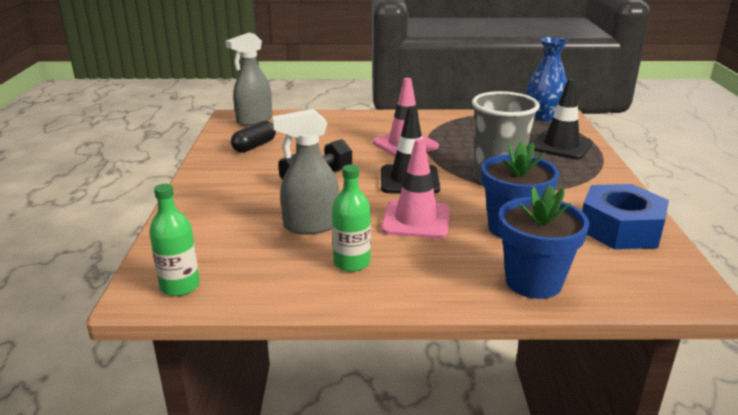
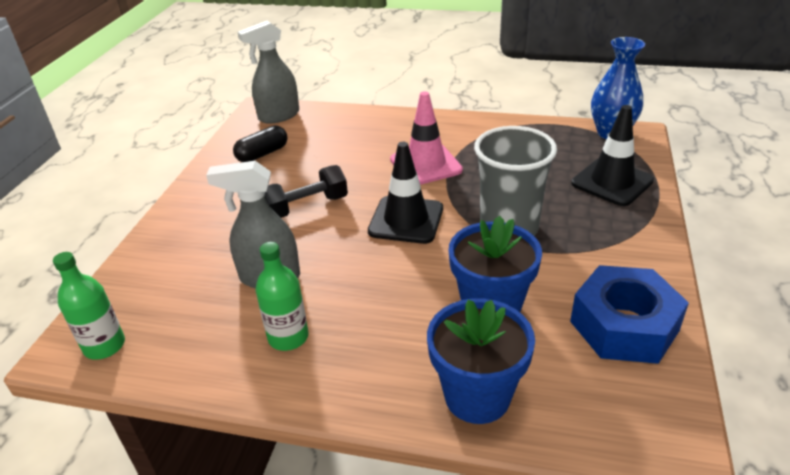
camera: 15 degrees right, 10 degrees up
(416, 220) = (386, 282): pink traffic cone -> none

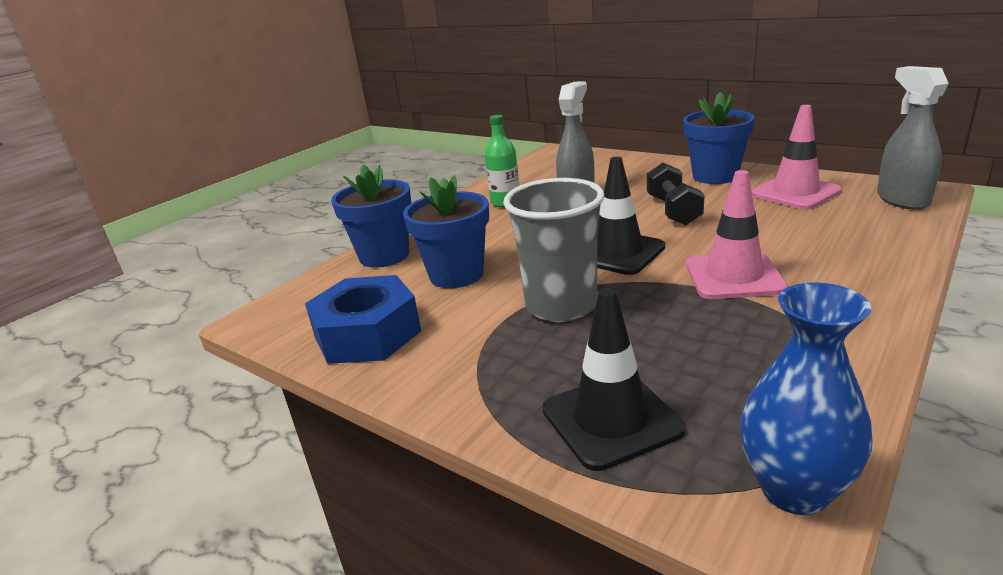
camera: 115 degrees right, 10 degrees down
(104, 346) = (549, 158): green bottle -> none
(213, 196) = (715, 176): none -> blue flower pot
(262, 154) = (795, 193): black capsule -> pink traffic cone

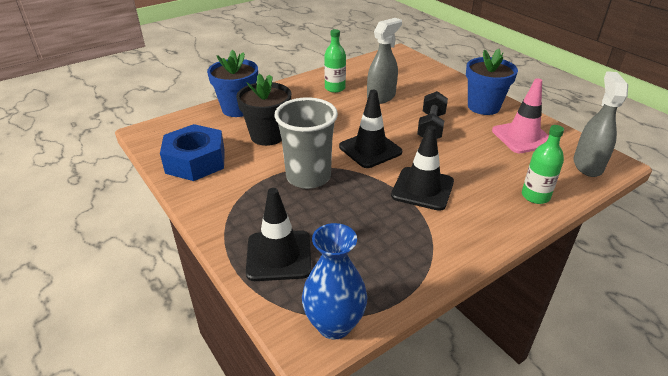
camera: 15 degrees right, 10 degrees up
(456, 275) = (268, 136): blue flower pot -> black flower pot
(733, 276) = (422, 189): pink traffic cone -> black traffic cone
(882, 245) = (535, 196): none -> green bottle

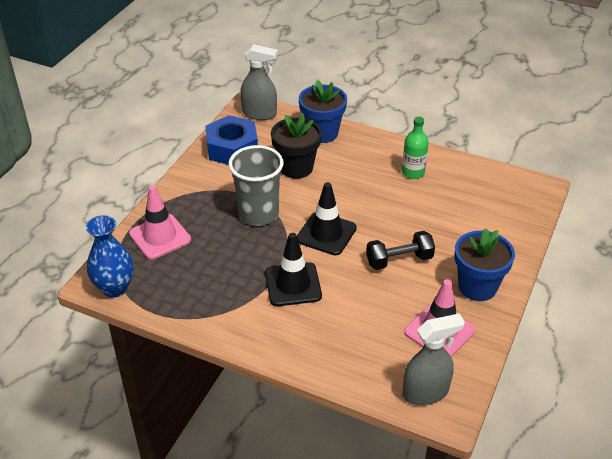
camera: 60 degrees right, 5 degrees up
(279, 255) = (160, 237): black traffic cone -> pink traffic cone
(381, 97) = (425, 208): grey spray bottle -> grey spray bottle (259, 114)
(535, 196) = (338, 361): green bottle -> none

